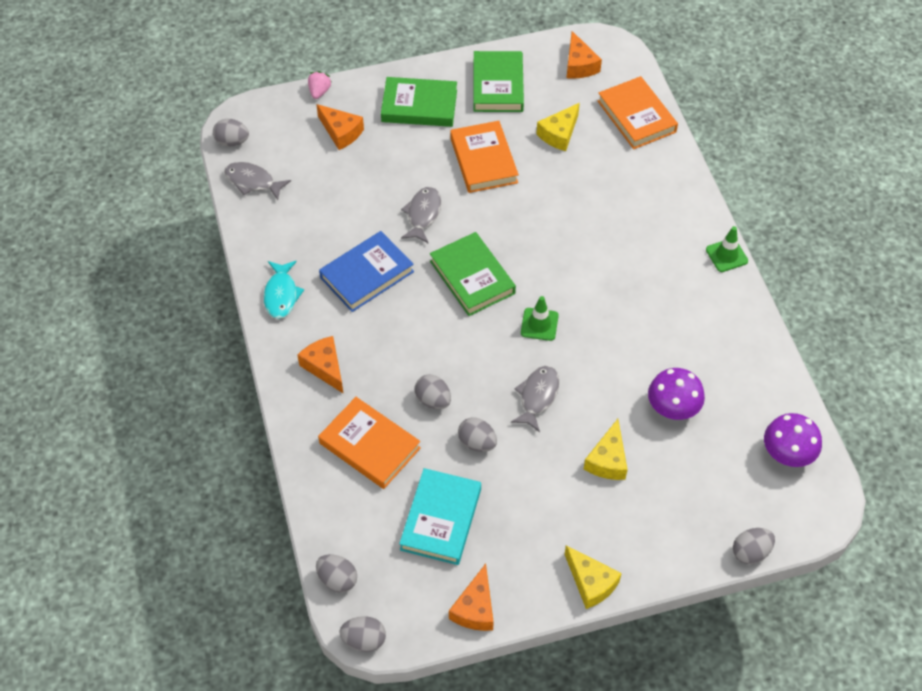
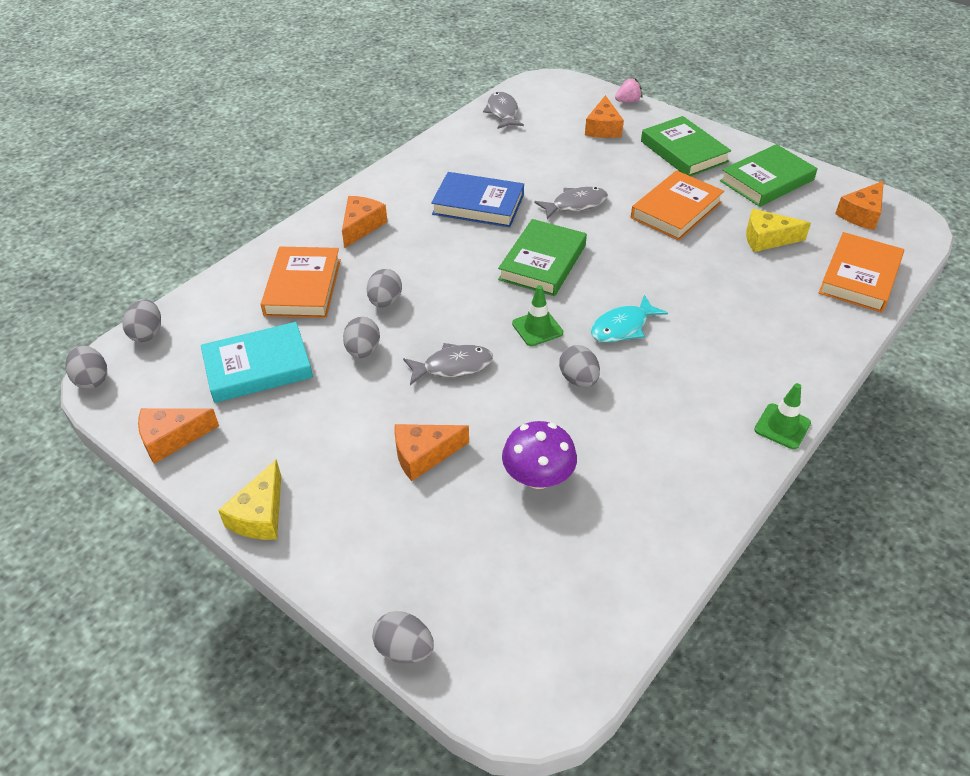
camera: 55 degrees right, 10 degrees down
(232, 142) = (528, 88): grey egg -> grey egg (578, 379)
(281, 295) = (410, 173): turquoise fish -> turquoise fish (622, 327)
(607, 460) = (424, 455): yellow cheese -> orange cheese
(787, 453) = (575, 618): purple mushroom -> none

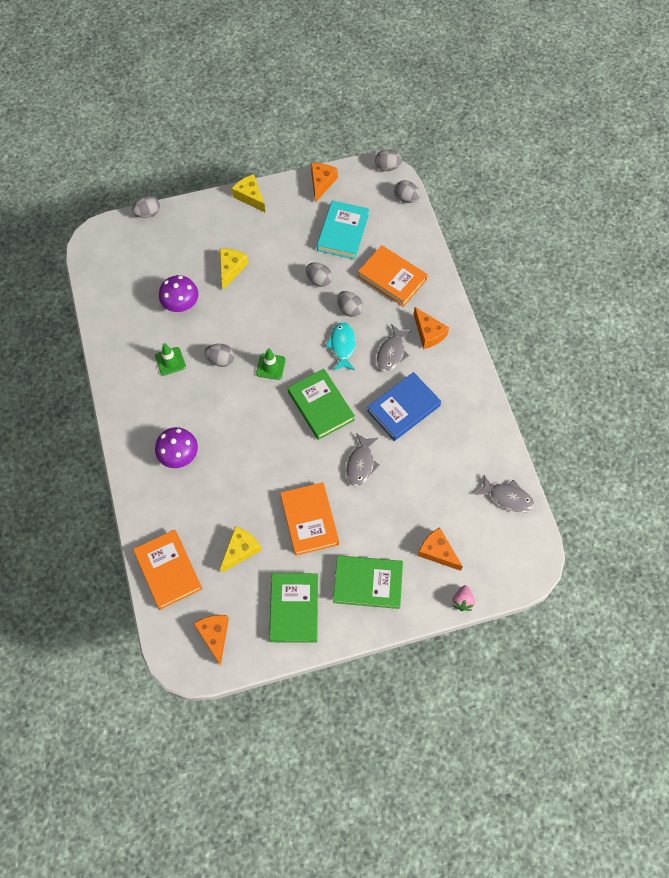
camera: 125 degrees right, 20 degrees up
(424, 455) = (231, 269): orange cheese -> yellow cheese
(453, 366) = (275, 312): grey fish -> grey fish (392, 353)
(622, 327) = (238, 407): turquoise fish -> turquoise fish (342, 346)
(740, 343) = (179, 455): none -> purple mushroom
(782, 426) = (117, 425): green traffic cone -> green traffic cone (170, 361)

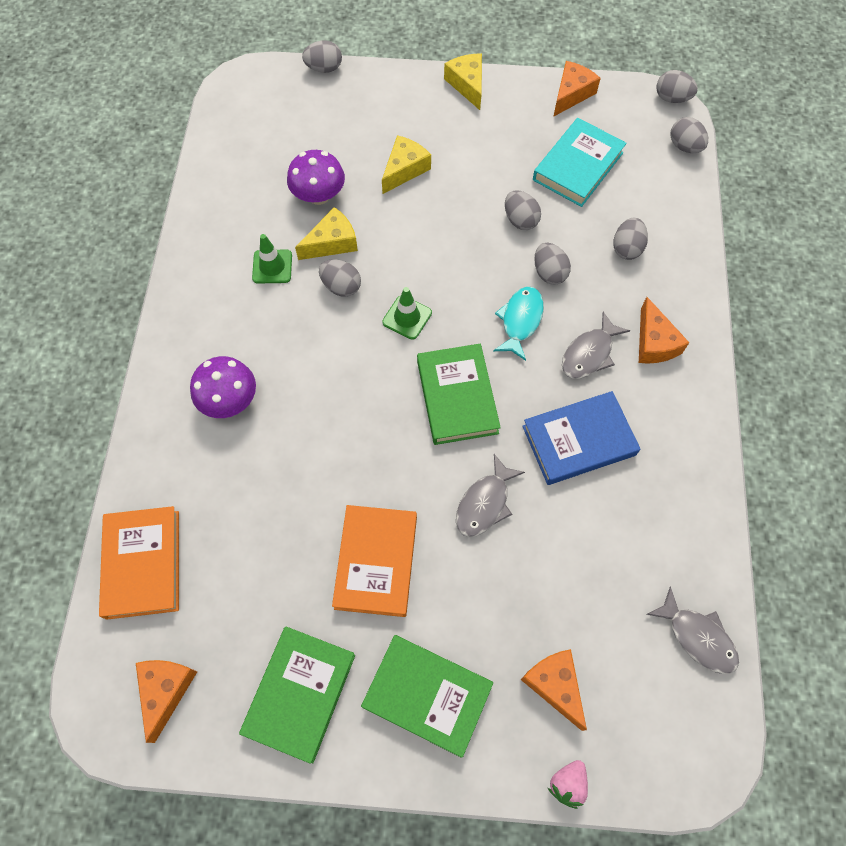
camera: 20 degrees right, 0 degrees up
(241, 550) = (258, 571): yellow cheese -> yellow cheese (332, 243)
(392, 278) = (626, 248): orange book -> grey egg

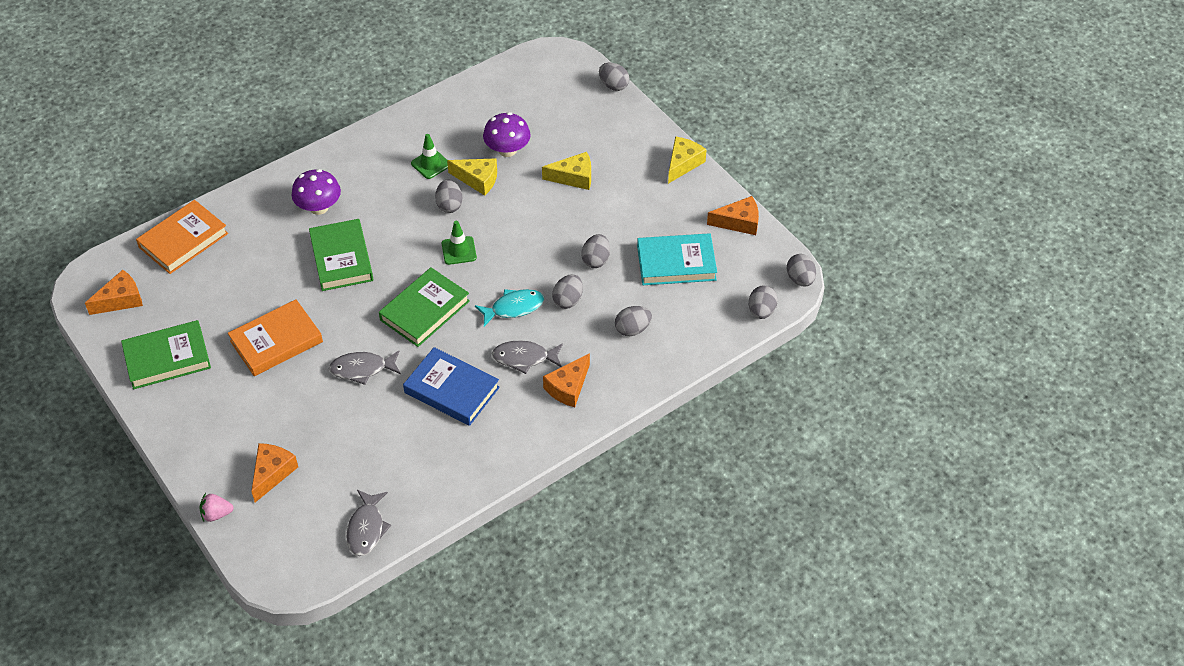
camera: 50 degrees right, 15 degrees down
(427, 695) = (215, 416): green book -> green book (341, 258)

